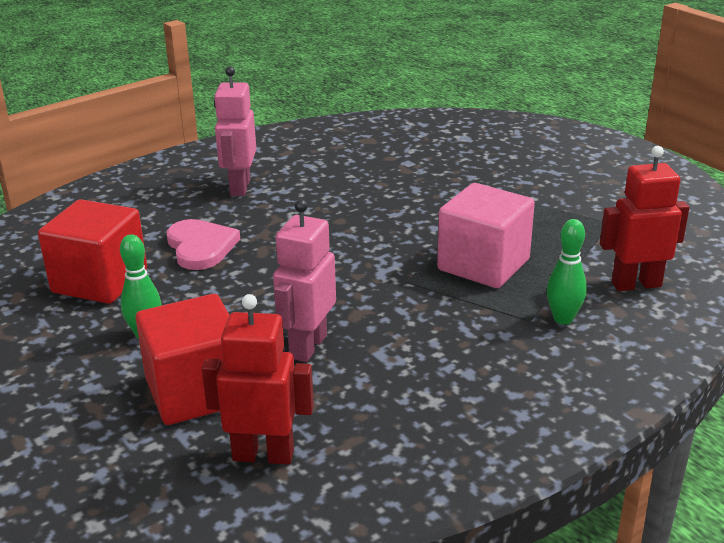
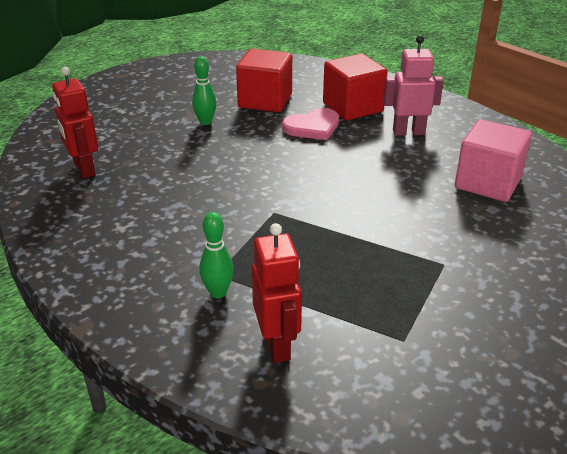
camera: 85 degrees right, 5 degrees up
(196, 392) = (146, 143): red cube -> red cube (353, 107)
(263, 455) = (84, 169): red robot -> red robot turned 150 degrees clockwise
(307, 346) = (188, 176): pink robot -> none
(483, 265) = (303, 251): pink cube -> pink cube (488, 183)

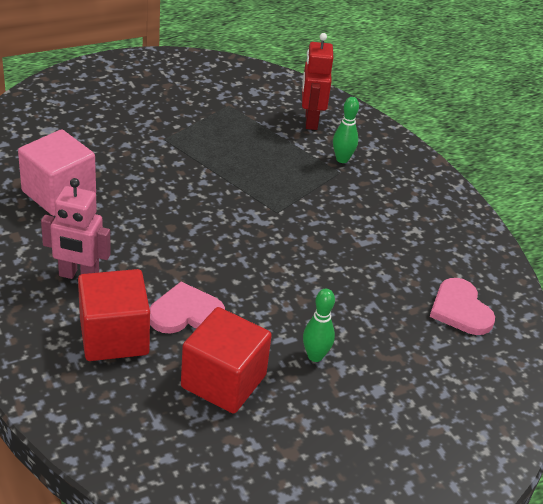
camera: 170 degrees left, 5 degrees up
(84, 169) = (460, 309): red robot -> pink heart

